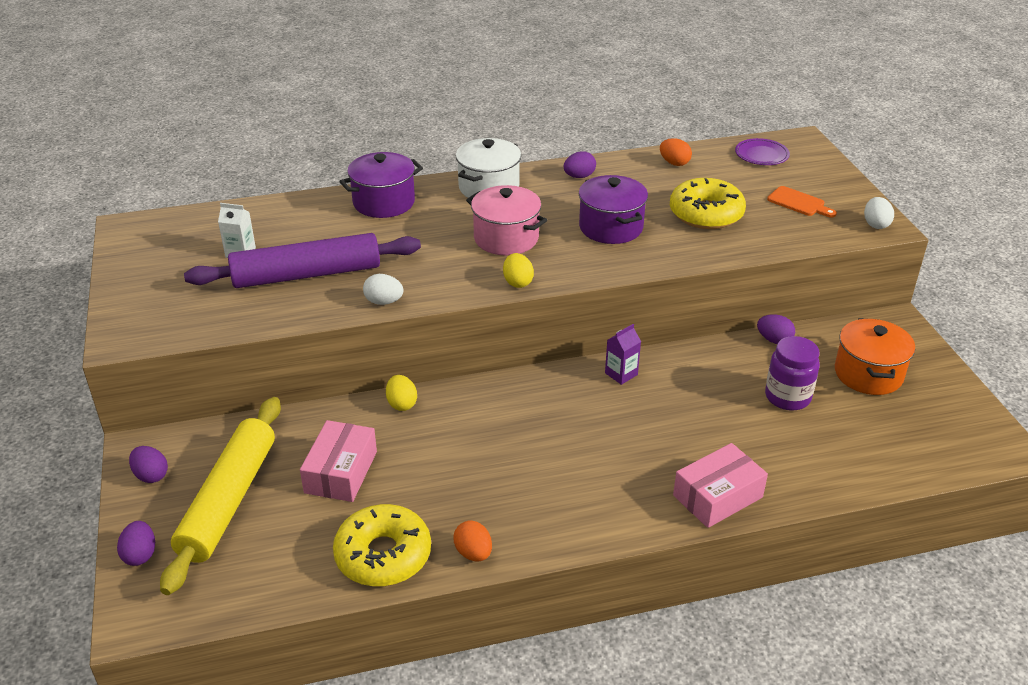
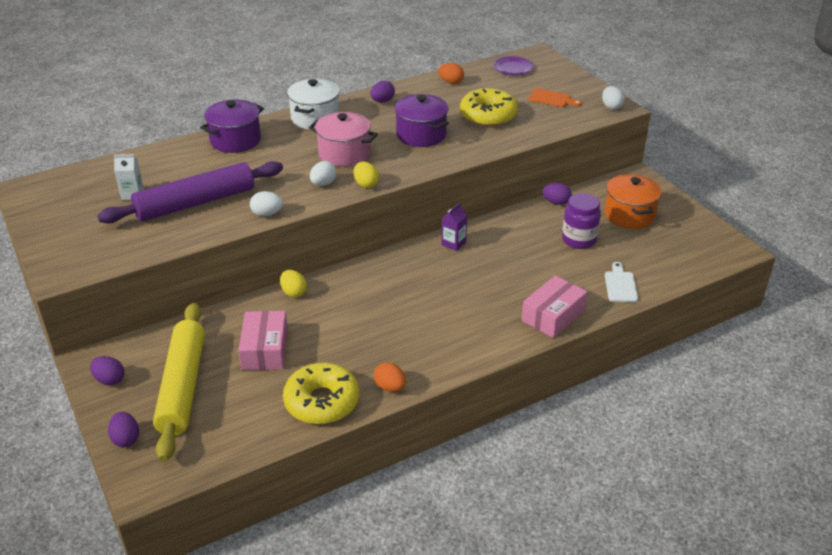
camera: 15 degrees left, 0 degrees up
(466, 273) = (323, 184): none -> white egg
(824, 470) = (620, 285): none -> white cutting board

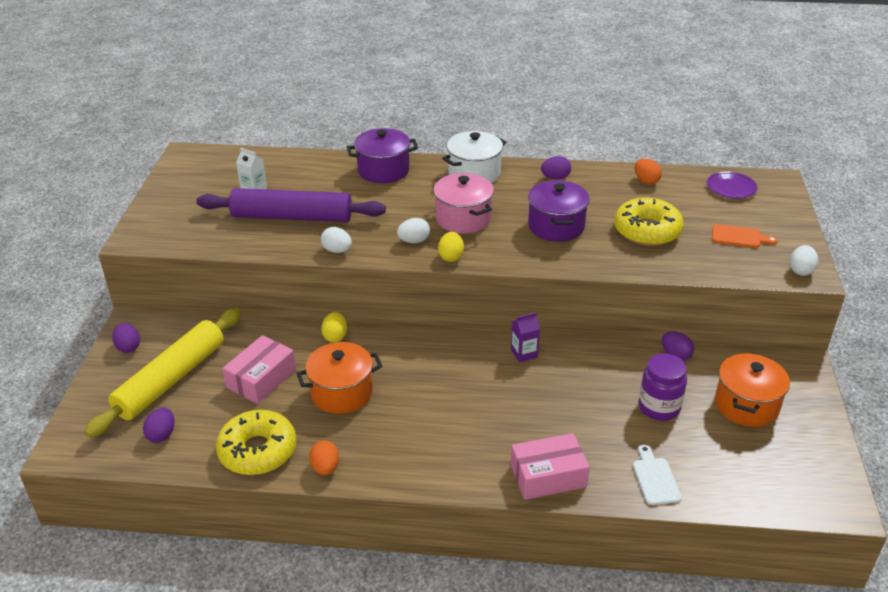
camera: 35 degrees right, 0 degrees up
(126, 439) = (91, 403): purple egg -> purple egg (162, 434)
(344, 330) = (342, 393): none -> orange pot
(552, 99) = (739, 237): orange cutting board -> orange cutting board turned 45 degrees counterclockwise
(620, 285) = (655, 478): white cutting board -> white cutting board turned 45 degrees counterclockwise

